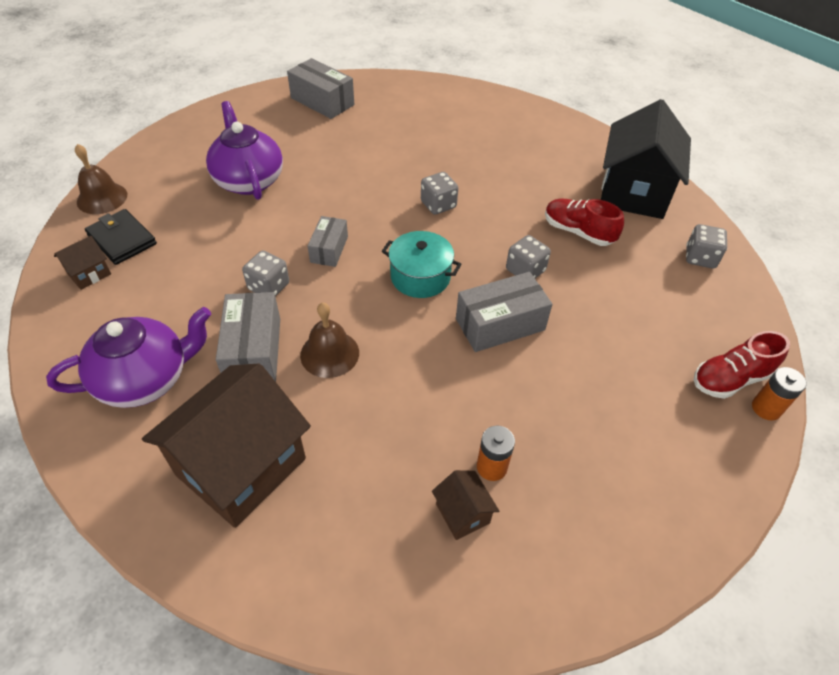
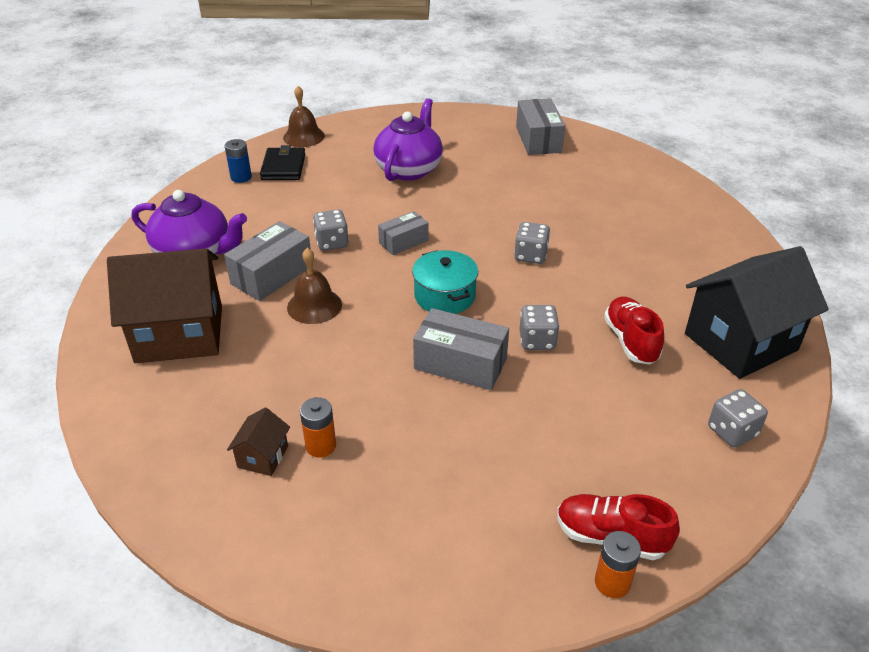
camera: 45 degrees right, 10 degrees down
(89, 274) = (241, 177): brown house -> blue battery

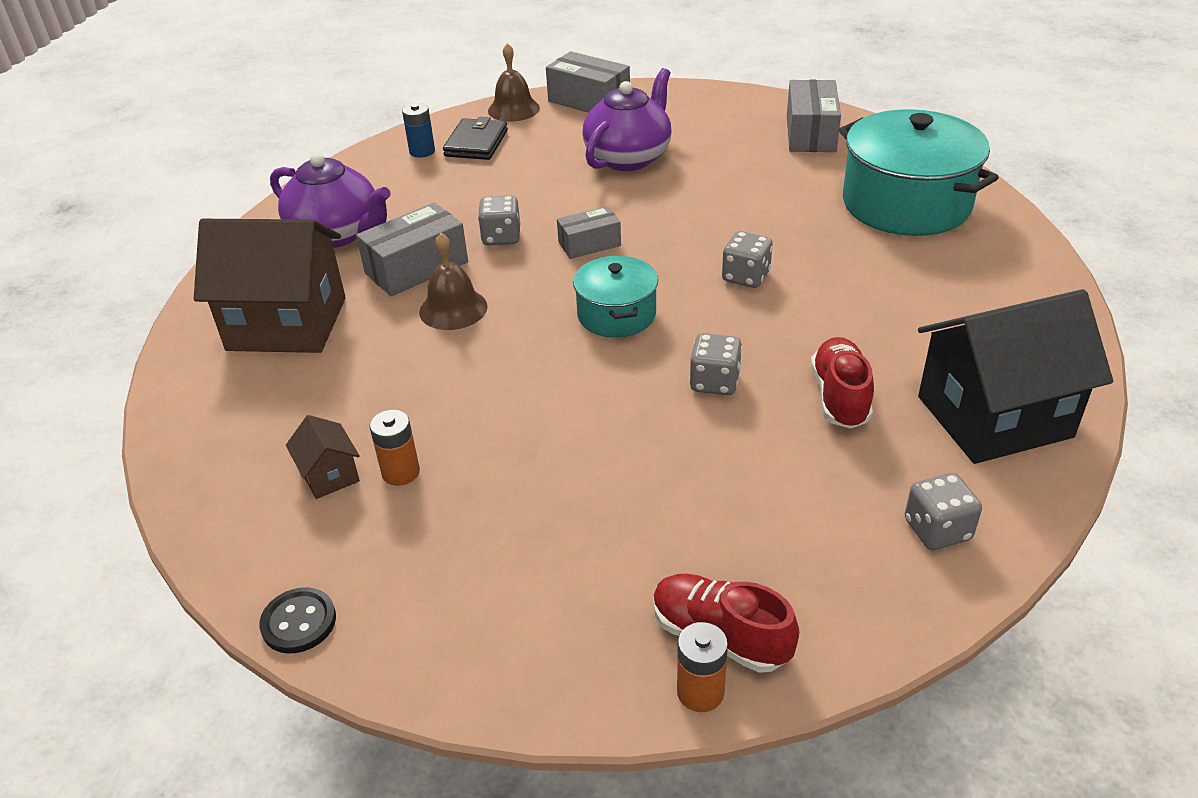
camera: 15 degrees right, 0 degrees up
(263, 457) = (329, 475): brown house -> brown house turned 60 degrees counterclockwise
(282, 583) = (299, 622): none -> black button
(460, 363) = (605, 398): grey box -> grey box (589, 101)
(625, 188) = (906, 204): none -> turquoise pot

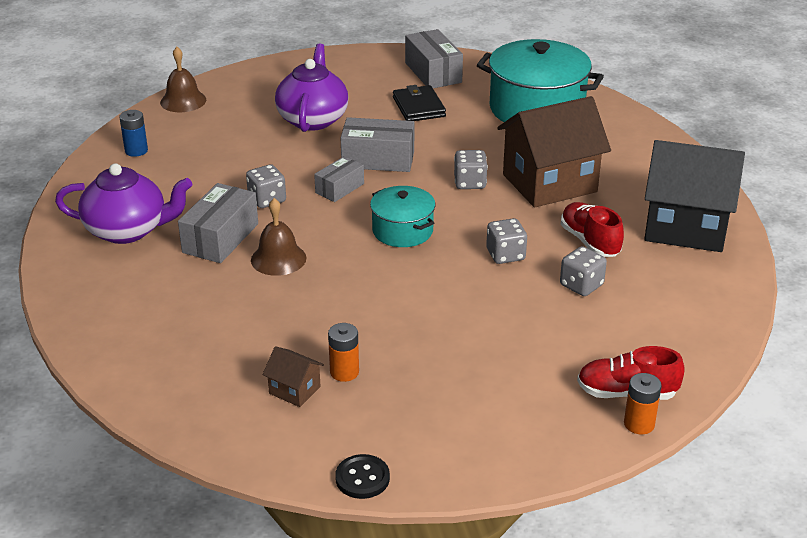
camera: 30 degrees left, 5 degrees down
(287, 324) = (155, 304): brown house -> brown house (549, 183)
(476, 143) = (177, 134): black wallet -> black wallet (418, 107)
(589, 101) = (241, 82): grey box -> grey box (378, 159)
(937, 530) = (700, 298): grey dice -> grey dice (581, 285)
(994, 417) = (685, 227): black house -> black house turned 60 degrees clockwise

